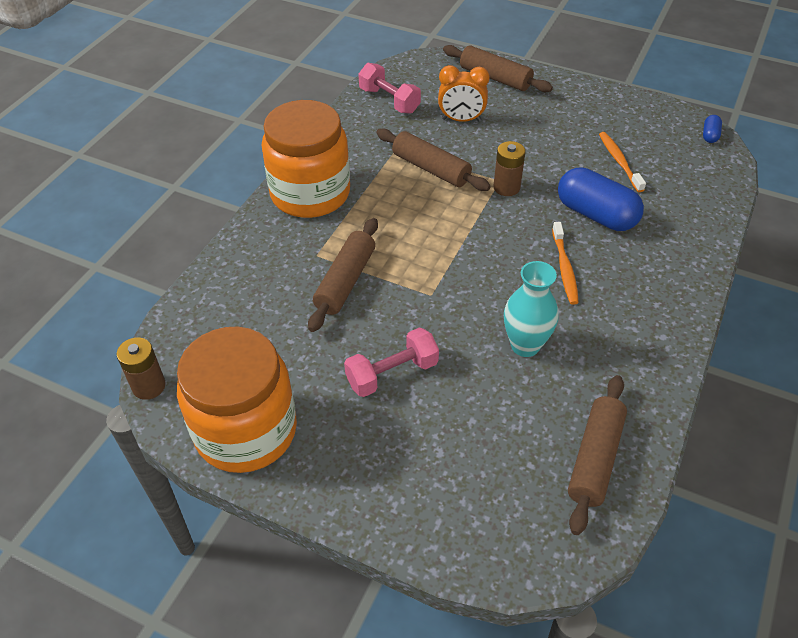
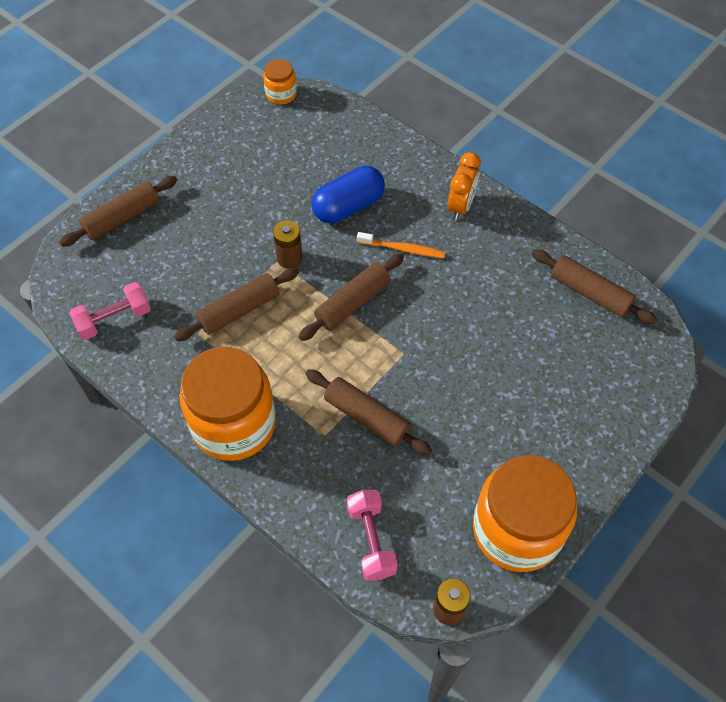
camera: 75 degrees left, 10 degrees up
(392, 373) = (482, 404): pink dumbbell -> pink dumbbell (371, 540)
(461, 120) = (176, 265): orange clock -> orange clock (461, 206)
(475, 243) = (352, 303): none -> brown rolling pin
(525, 345) = (477, 302): turquoise vase -> none
(619, 161) = (288, 166): orange toothbrush -> none
(710, 135) = (281, 94): blue capsule -> orange jar

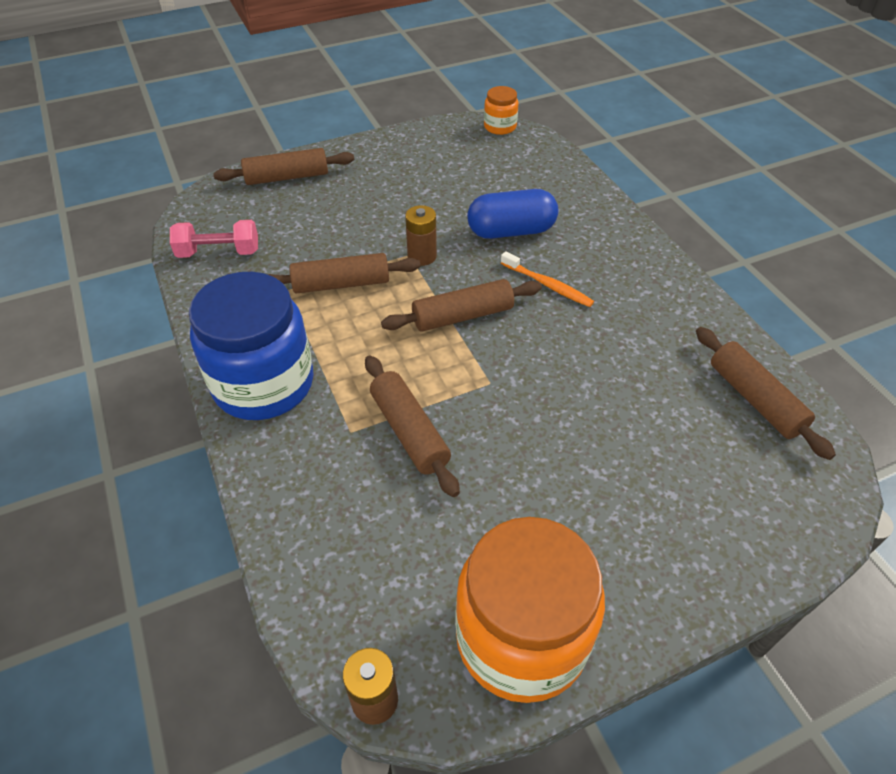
camera: 25 degrees right, 10 degrees down
(234, 424) = (263, 384): orange jar -> blue jar
(371, 540) = (331, 568): pink dumbbell -> none
(461, 206) = (635, 267): orange clock -> none

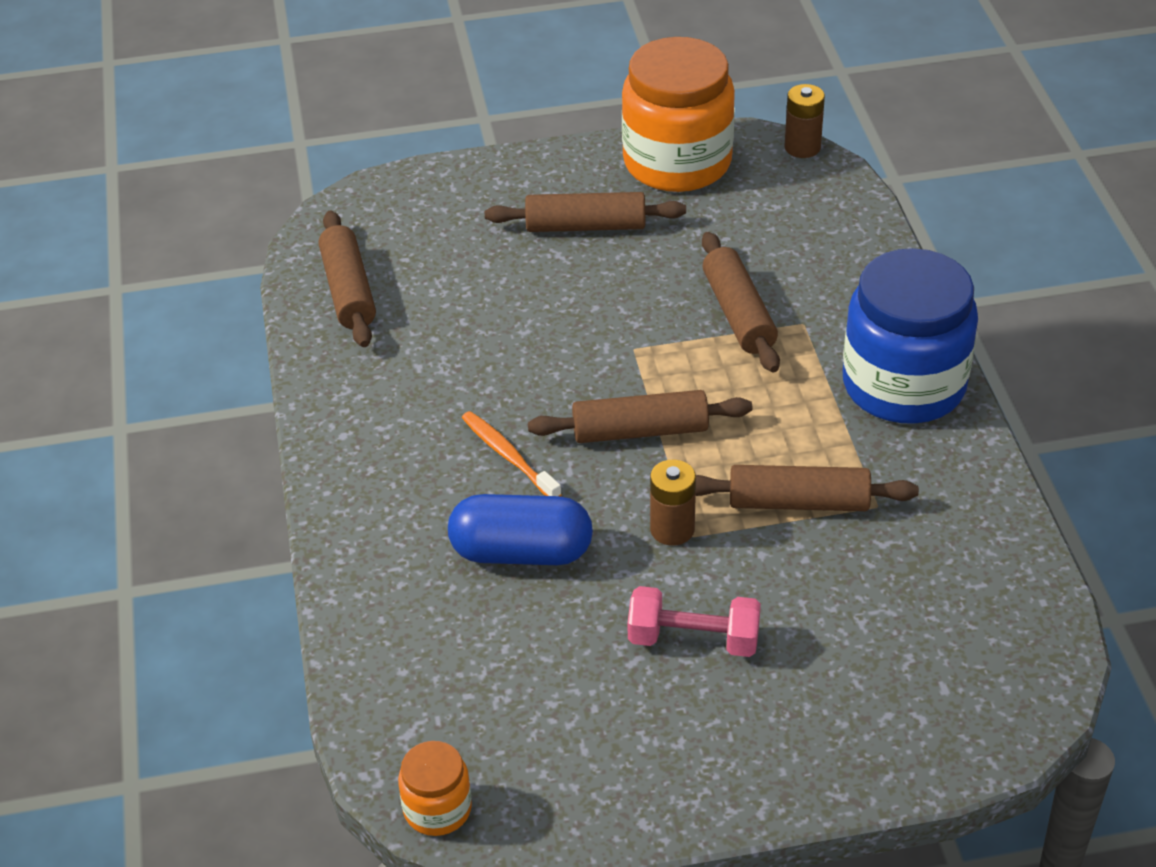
camera: 165 degrees left, 5 degrees down
(219, 252) = (987, 586): pink dumbbell -> pink dumbbell (693, 639)
(287, 177) = (882, 737): brown rolling pin -> brown rolling pin (585, 226)

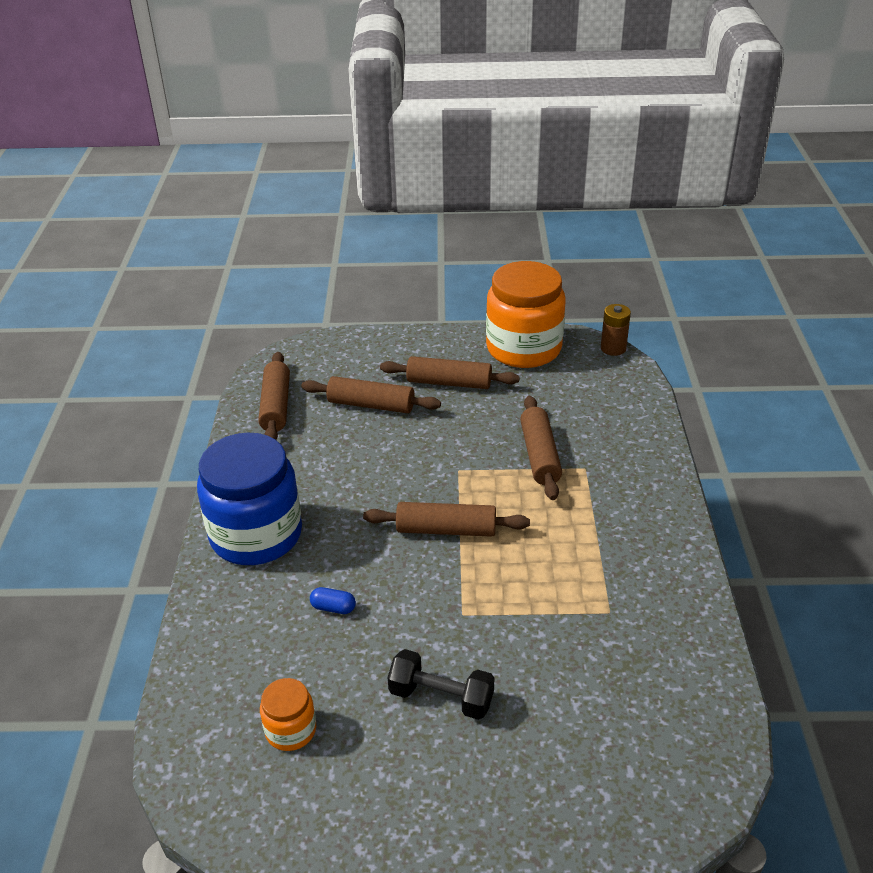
camera: 10 degrees right, 5 degrees down
(437, 809) = (204, 806): orange jar -> orange jar (291, 730)
(508, 456) = (346, 535): orange toothbrush -> none
(521, 552) = (333, 608): blue capsule -> blue capsule, size x0.44
(672, 529) = (449, 607): brown battery -> none
(693, 639) = (441, 697): pink dumbbell -> black dumbbell
(798, 502) = (549, 600): brown rolling pin -> brown rolling pin (371, 405)
(903, 385) = (649, 523): blue jar -> blue jar (256, 535)

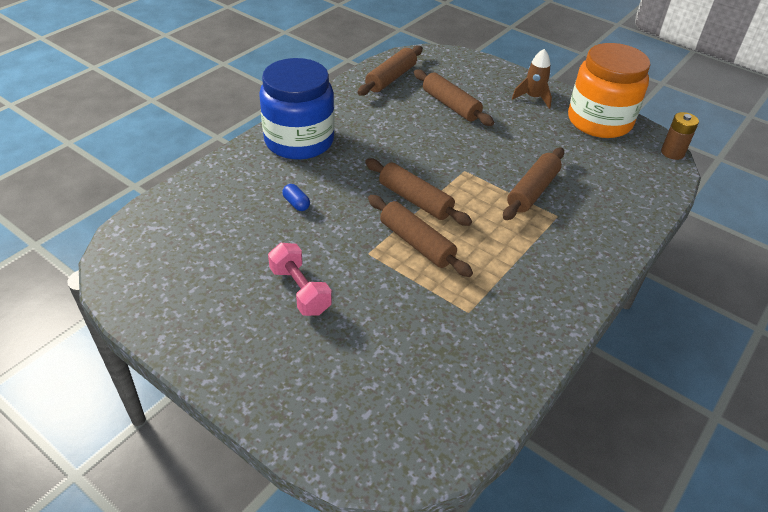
camera: 35 degrees right, 5 degrees up
(291, 730) = (199, 252): orange jar -> none
(440, 354) = (533, 98): none -> brown rocket
(441, 697) = (300, 290): black dumbbell -> pink dumbbell
(449, 383) = (519, 117): brown rolling pin -> brown rolling pin (416, 243)

